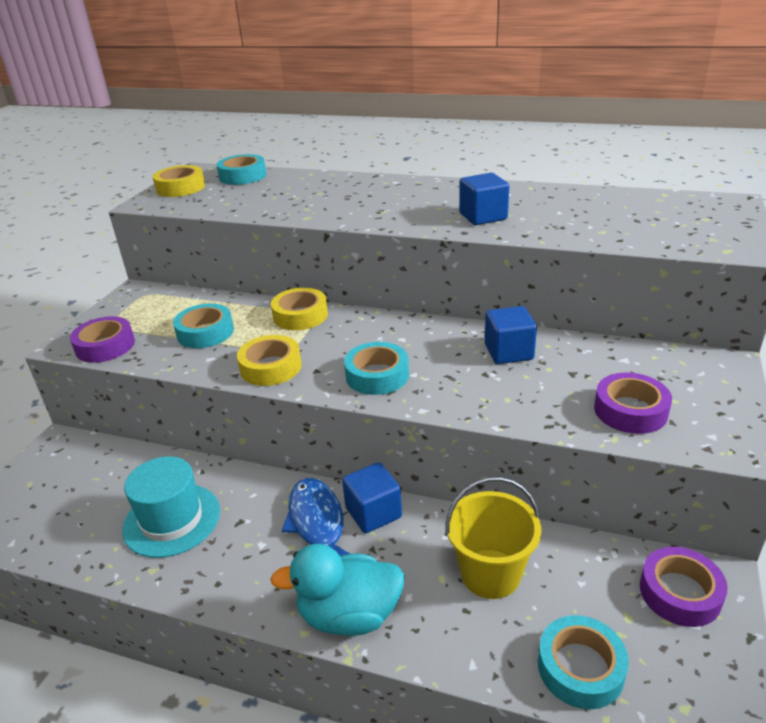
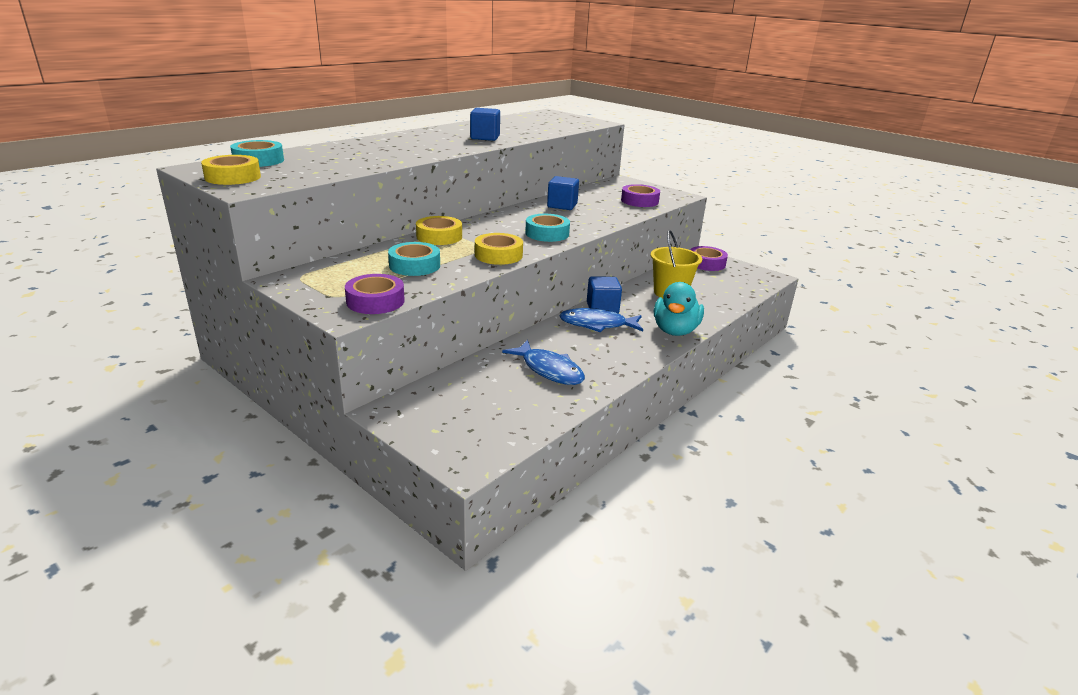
camera: 70 degrees left, 5 degrees down
(172, 520) = (549, 370): turquoise hat -> blue fish
(580, 668) = (734, 291): turquoise tape -> none

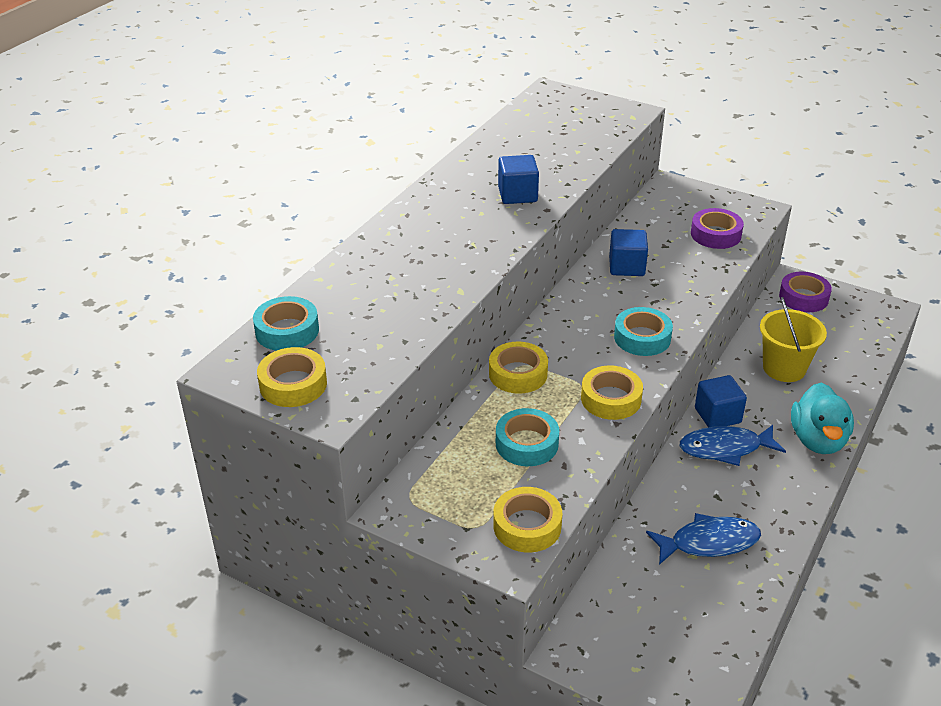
camera: 10 degrees left, 10 degrees up
(375, 301) = (527, 526): purple tape -> yellow tape
(549, 370) = (709, 542): blue fish -> blue fish turned 45 degrees counterclockwise

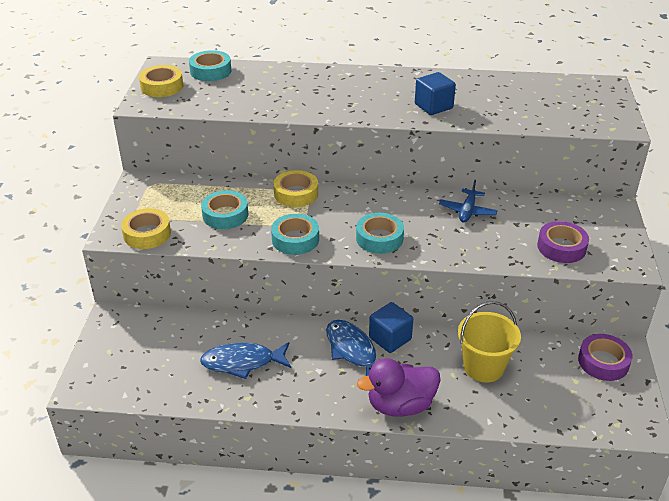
camera: 65 degrees right, 0 degrees up
(611, 399) = (295, 239): yellow tape -> turquoise tape
(626, 267) = (467, 211): blue cube -> blue plane
(709, 542) = (242, 362): blue fish -> blue fish turned 120 degrees clockwise
(818, 440) = (400, 405): turquoise duck -> purple duck

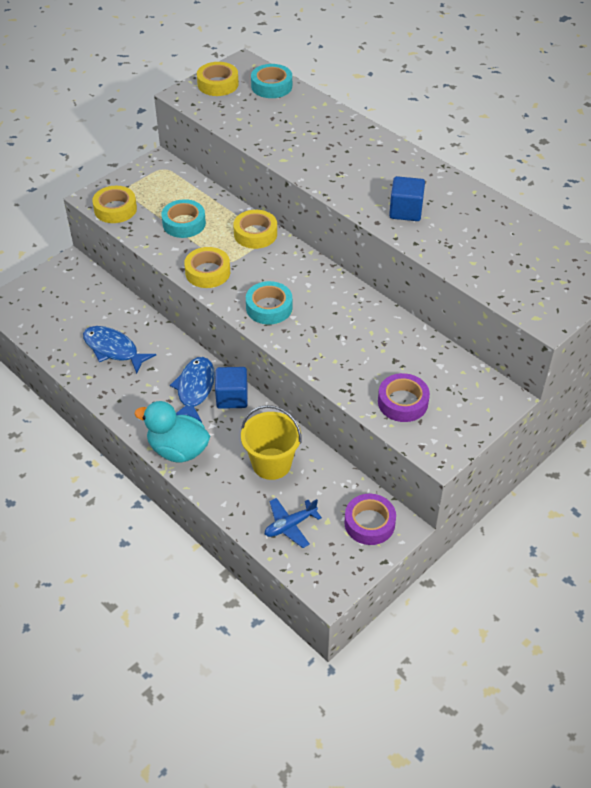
camera: 40 degrees right, 10 degrees up
(295, 239) = (207, 272): turquoise tape -> yellow tape
(400, 405) = (178, 450): purple duck -> turquoise duck
(467, 211) = (369, 325): blue plane -> blue plane (290, 525)

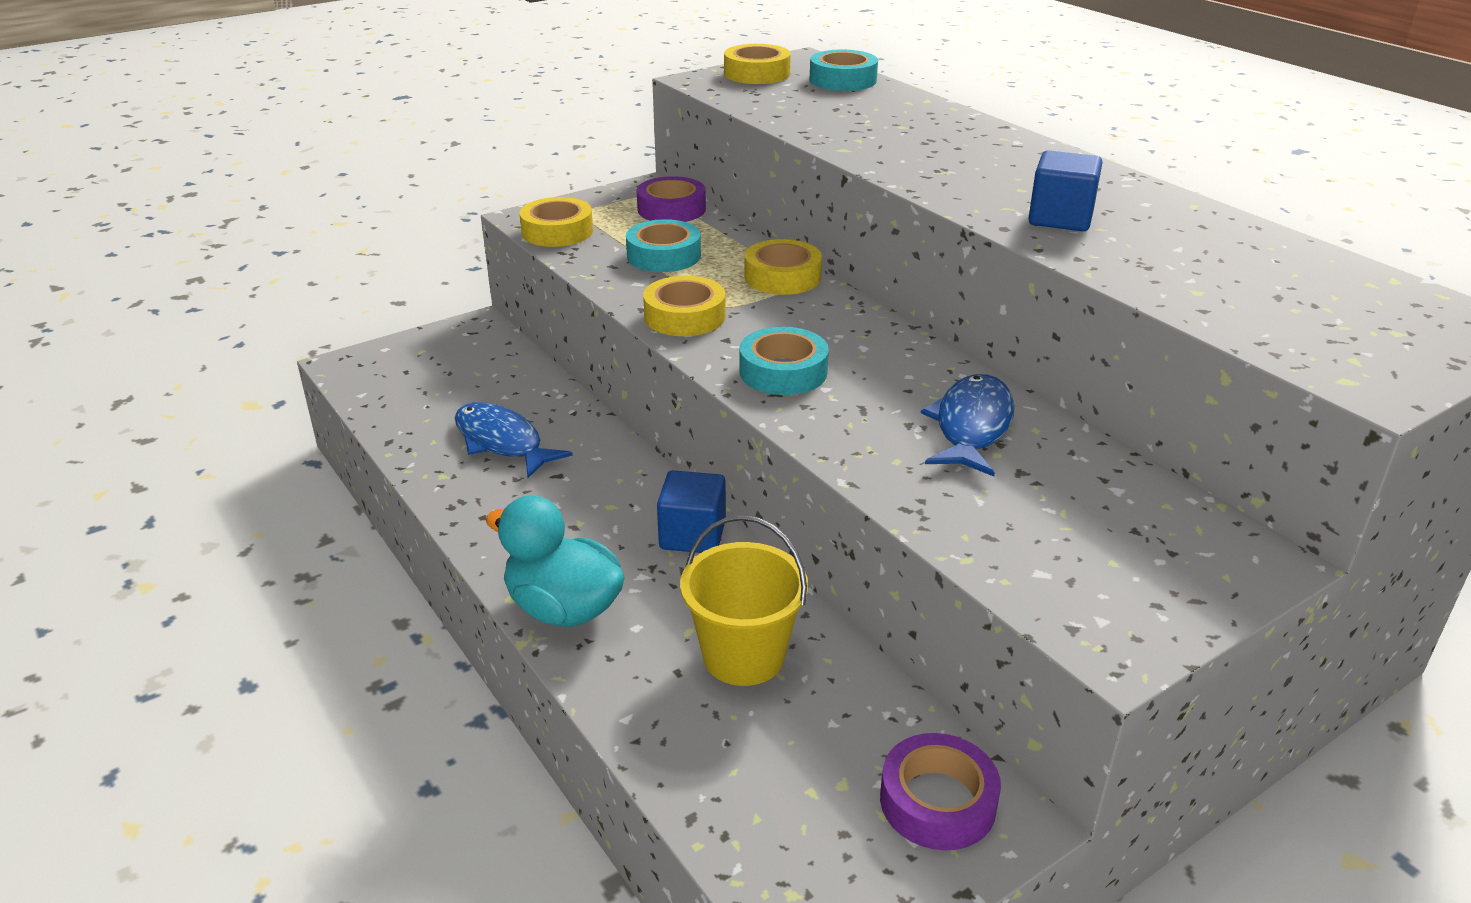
camera: 10 degrees right, 15 degrees down
(195, 389) = (627, 515): blue fish -> blue fish (971, 427)
(290, 525) = (758, 781): blue plane -> none
(402, 402) = (1033, 543): purple tape -> purple tape (671, 209)

